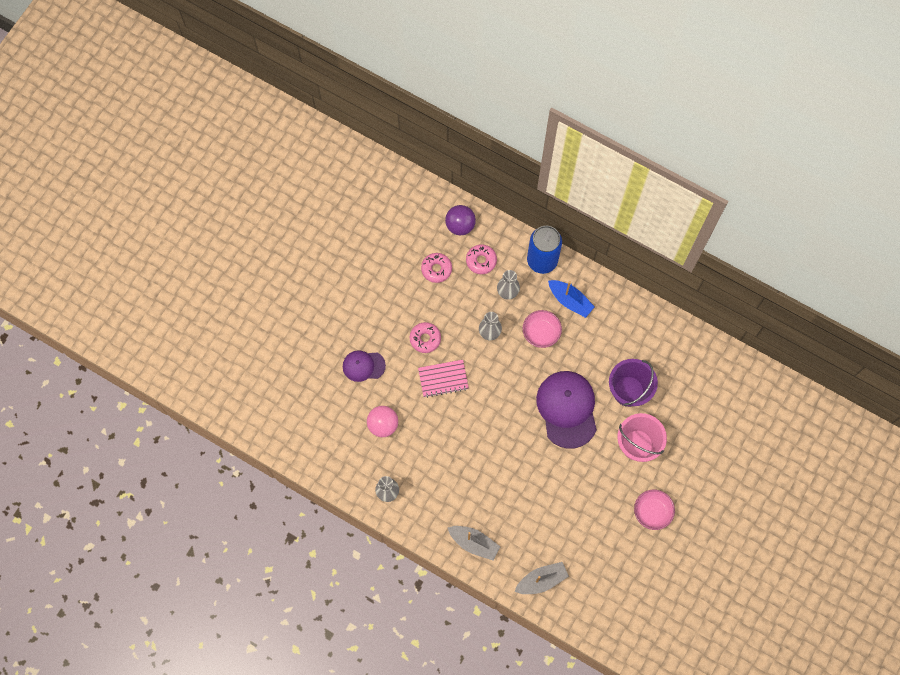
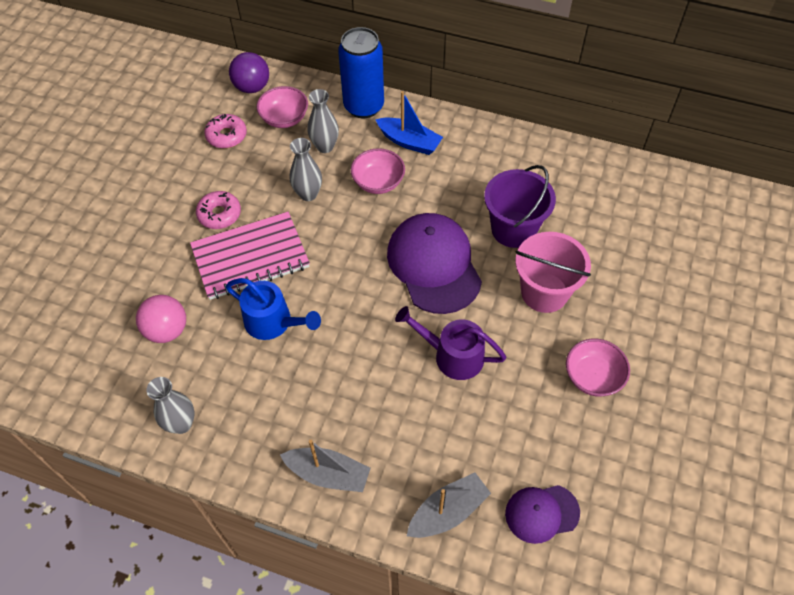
camera: 10 degrees left, 15 degrees down
(363, 366) = (133, 260): purple cap -> purple cap (541, 513)
(443, 379) = (250, 257): pink notebook -> pink notebook, size x1.56
(453, 432) = (273, 322): none -> blue watering can
(481, 261) = (284, 118): pink donut -> pink bowl
(565, 479) = (452, 355): none -> purple watering can

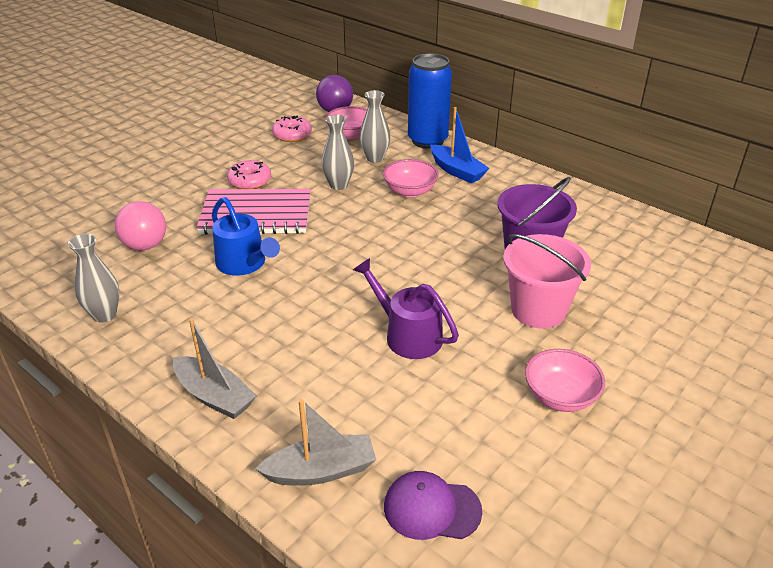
camera: 20 degrees right, 20 degrees down
(434, 265) = (429, 260): purple cap -> none

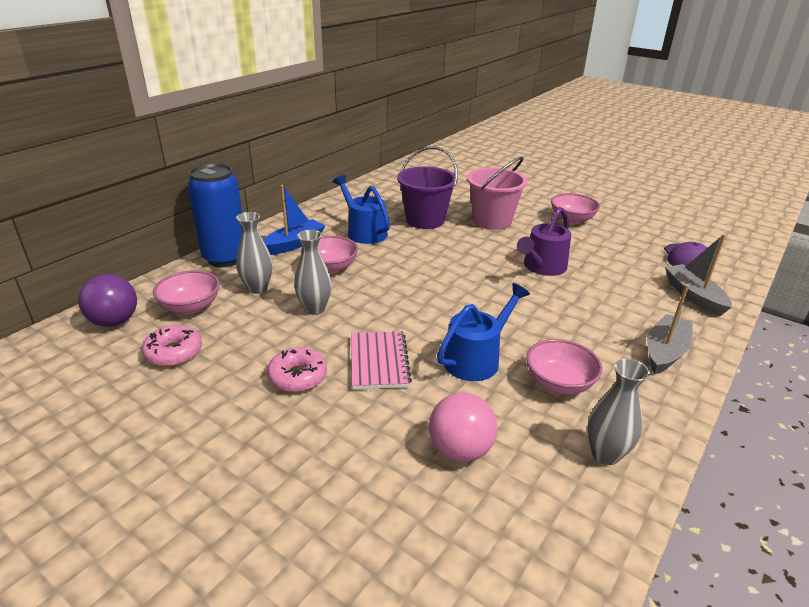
camera: 95 degrees left, 5 degrees down
(195, 306) = (559, 383): none -> pink bowl
(256, 215) = (379, 362): pink notebook -> pink notebook, size x0.64
(490, 210) = (364, 232): none -> blue watering can

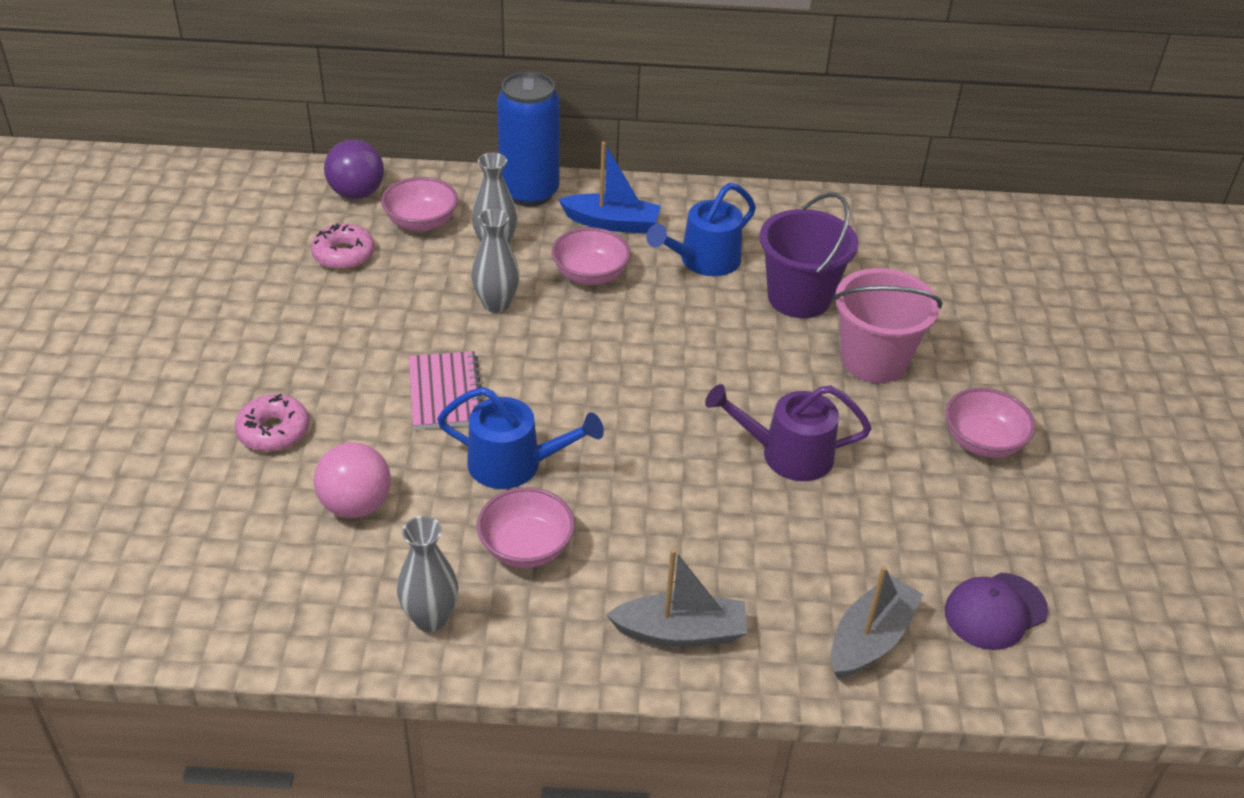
camera: 55 degrees right, 10 degrees up
(298, 377) = (374, 349): pink donut -> pink donut (273, 431)
(364, 232) = (704, 261): blue watering can -> blue watering can turned 150 degrees counterclockwise
(379, 362) = (445, 393): pink notebook -> pink notebook turned 60 degrees counterclockwise

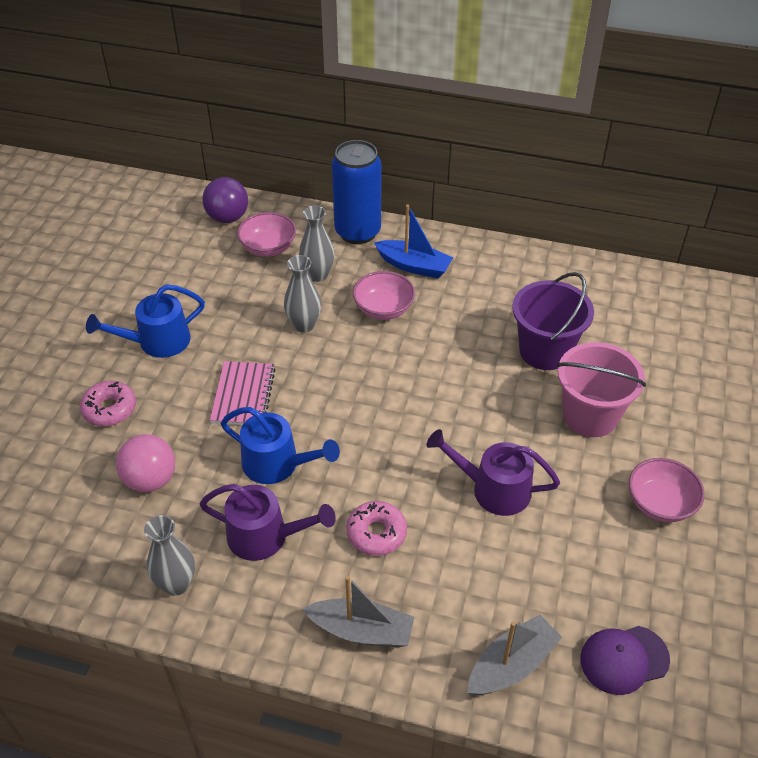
camera: 15 degrees right, 5 degrees up
(343, 255) = (203, 268): pink donut -> pink donut (376, 533)
(526, 547) = (265, 536): pink bowl -> purple watering can
(704, 261) = (477, 308): blue watering can -> blue watering can (157, 341)

